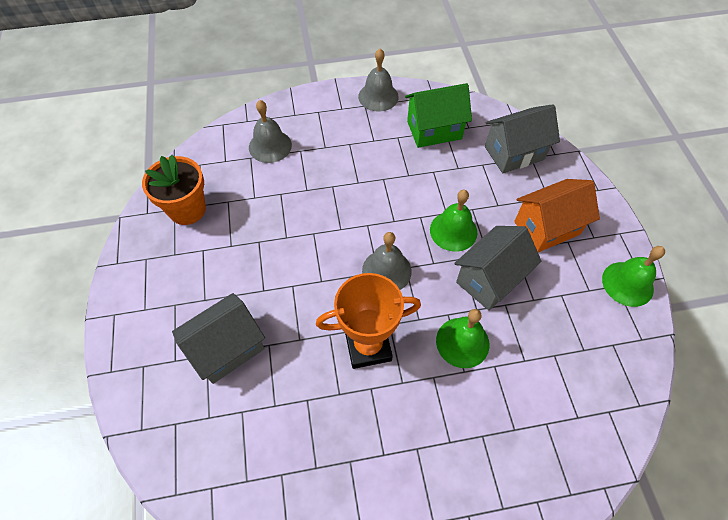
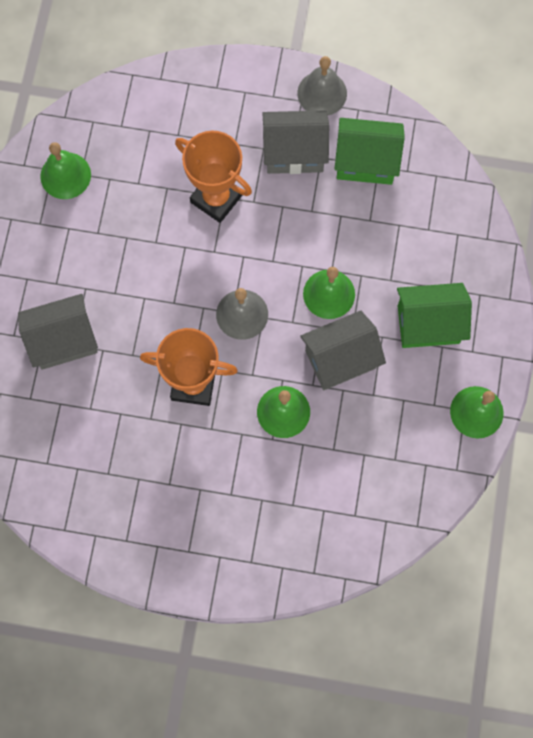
camera: 20 degrees right, 15 degrees up
(187, 210) = (65, 175): orange flower pot -> green bell
(270, 146) = (175, 122): grey bell -> none
(326, 189) = (216, 198): none -> orange trophy
(514, 153) = (441, 223): grey house -> grey house (294, 153)
(546, 228) = (428, 324): orange house -> green house

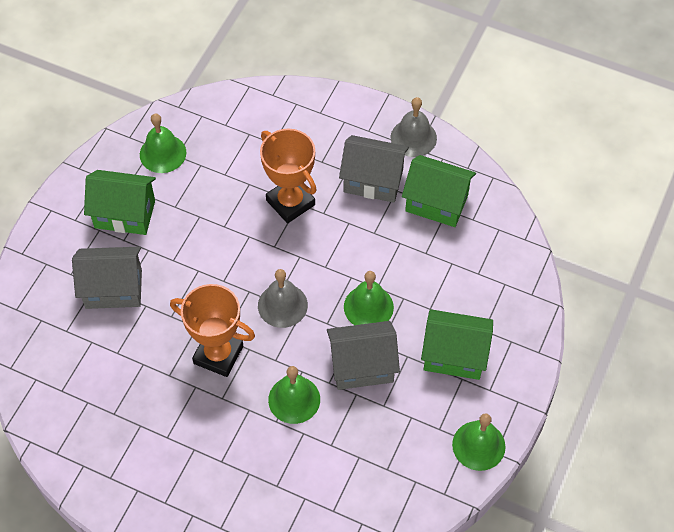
camera: 15 degrees right, 15 degrees down
(48, 255) = (125, 214): none -> green house

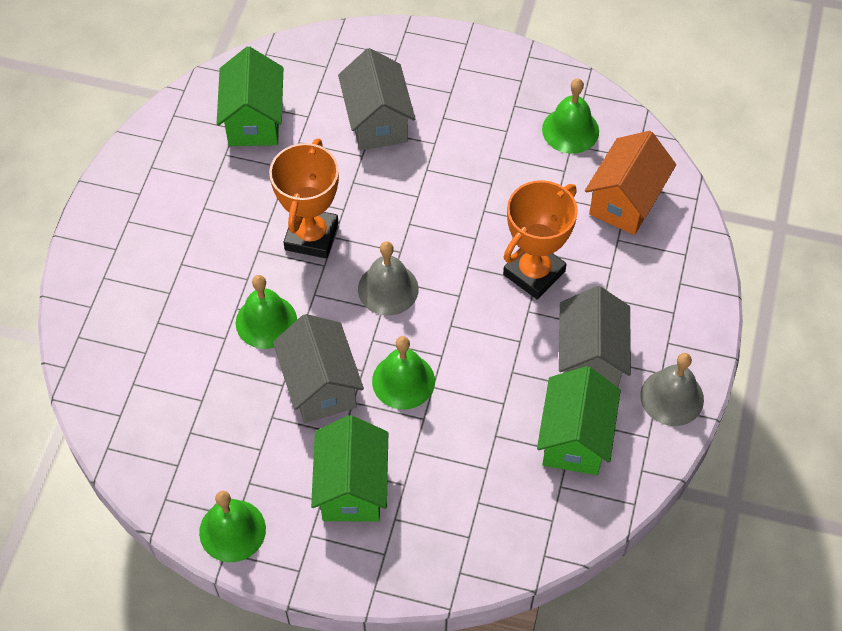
camera: 80 degrees right, 0 degrees up
(125, 214) = (477, 111): green house -> green house (254, 120)
(240, 131) = (625, 201): none -> orange house

